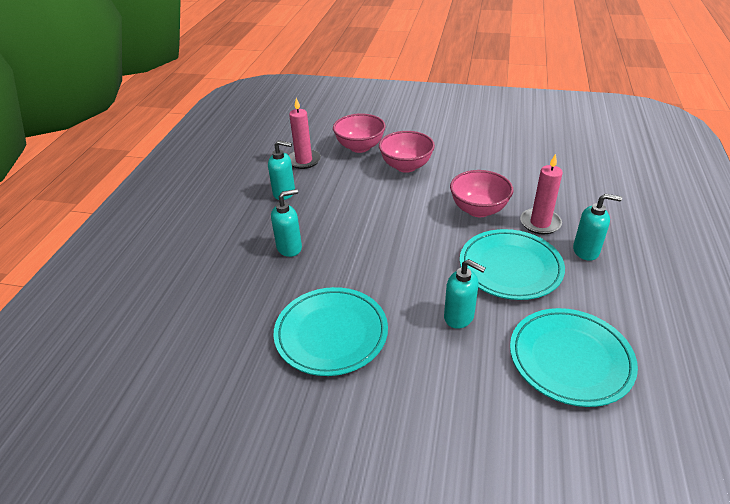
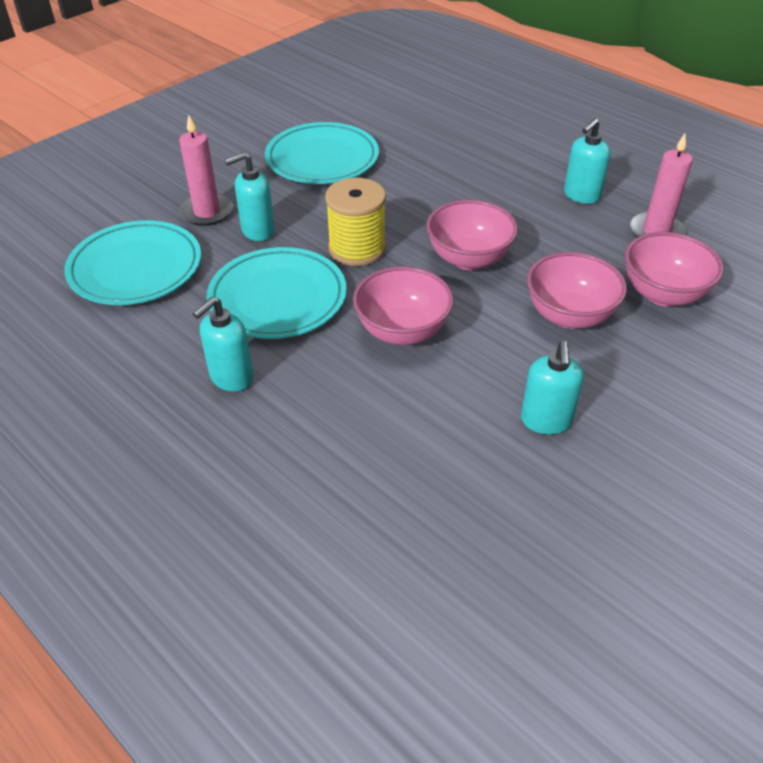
camera: 120 degrees right, 5 degrees up
(289, 248) = (467, 171): turquoise soap dispenser -> turquoise soap dispenser (546, 421)
(391, 211) = (468, 259): none -> pink bowl
(427, 258) = (357, 248): none -> yellow spool
(540, 223) = (320, 371): pink candle -> pink candle (207, 212)

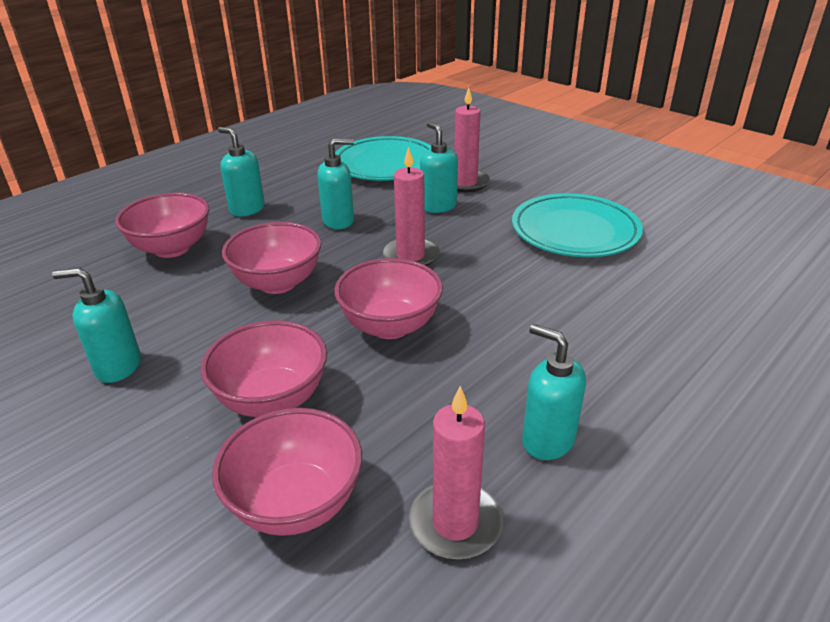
camera: 90 degrees right, 10 degrees down
(278, 298) = (338, 221): turquoise plate -> turquoise soap dispenser
(324, 430) = (172, 248): none -> pink bowl
(357, 248) = (410, 256): yellow spool -> pink candle

